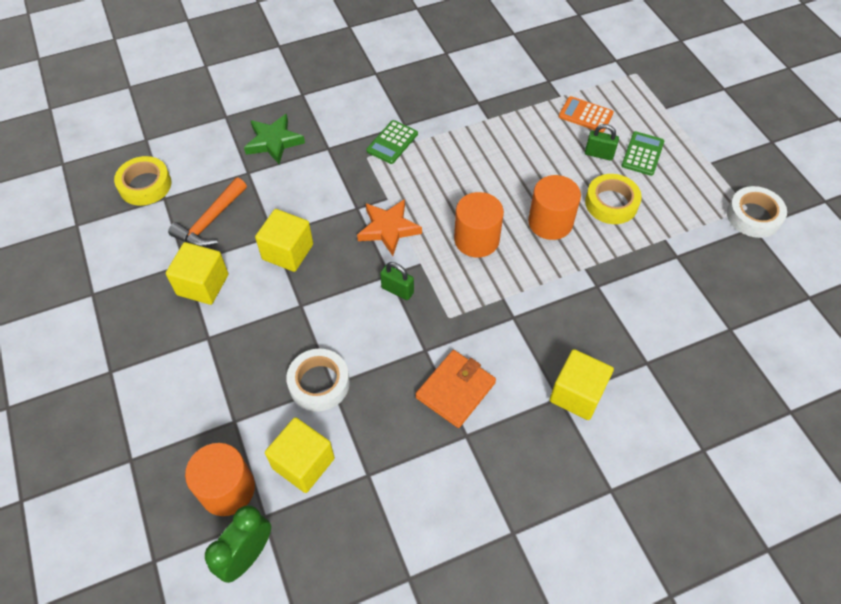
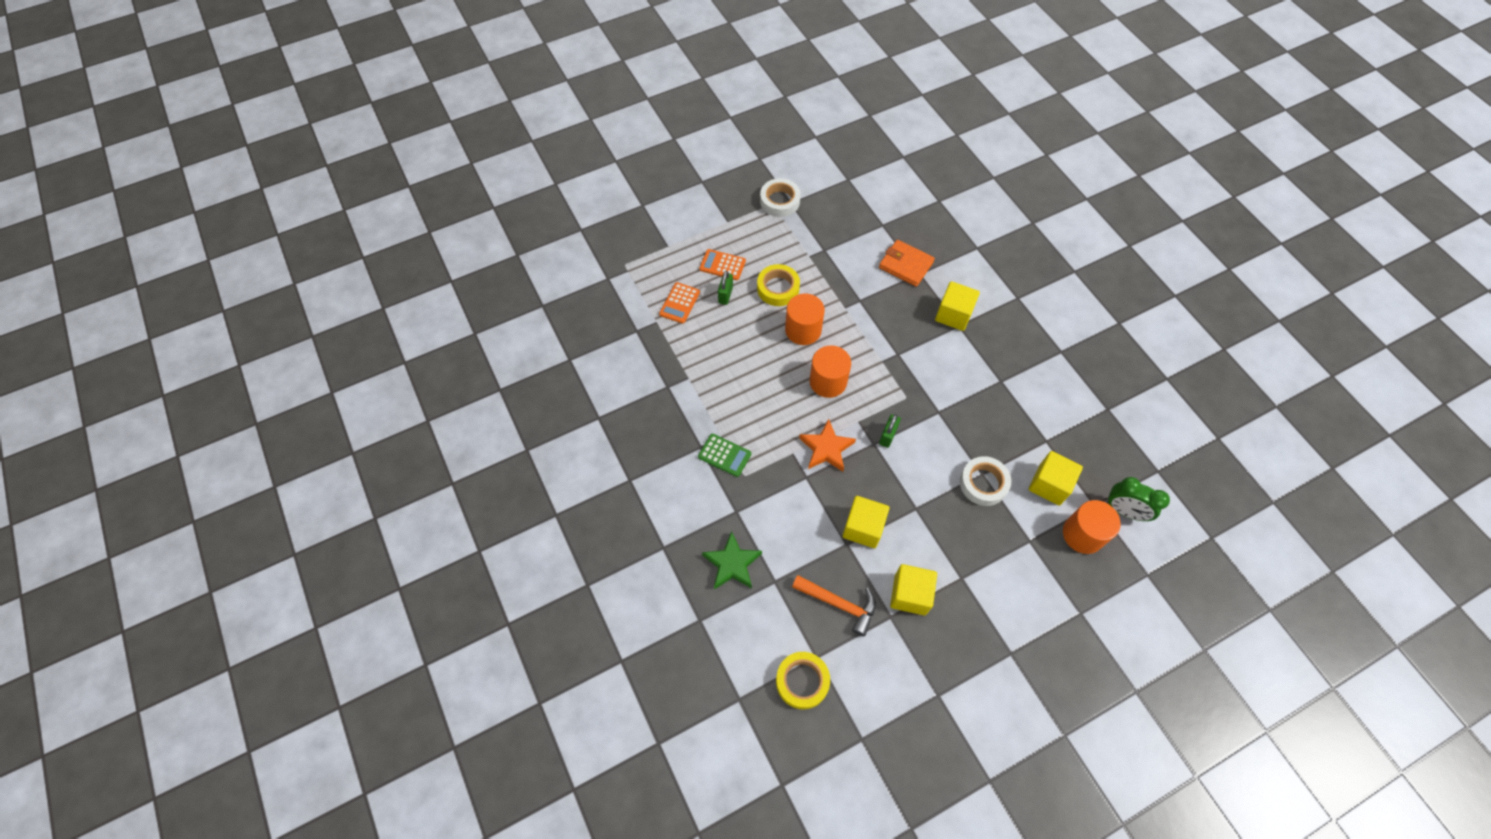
camera: 95 degrees left, 5 degrees up
(455, 390) = (967, 389): orange wallet -> orange wallet (905, 265)
(642, 154) = (722, 265): green calculator -> orange calculator

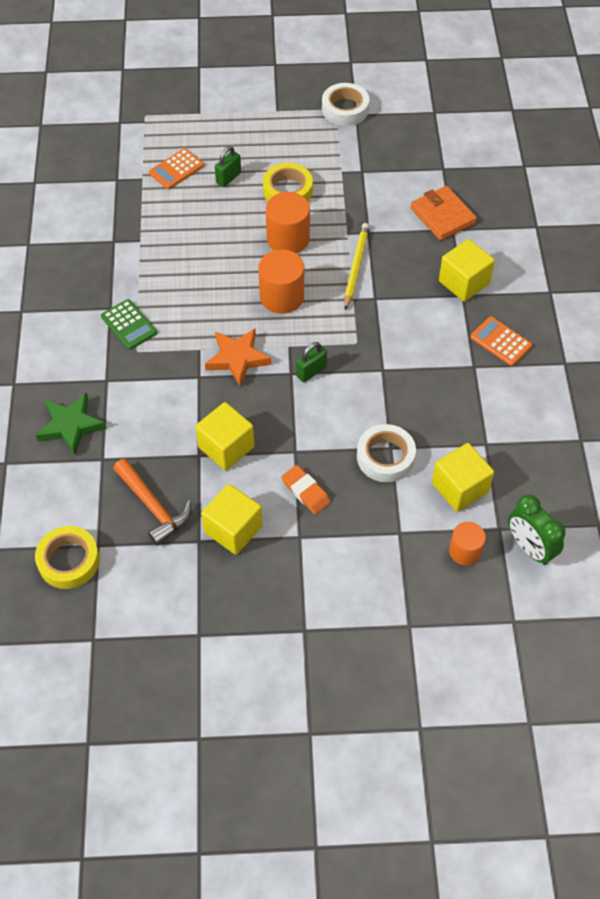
camera: 25 degrees right, 5 degrees down
(722, 265) = (244, 149): orange calculator -> orange calculator (501, 341)
(868, 333) = (356, 267): none -> yellow pencil
(944, 538) = (305, 492): none -> orange eraser
(1083, 534) = (465, 551): orange cylinder -> orange cylinder, size x0.63

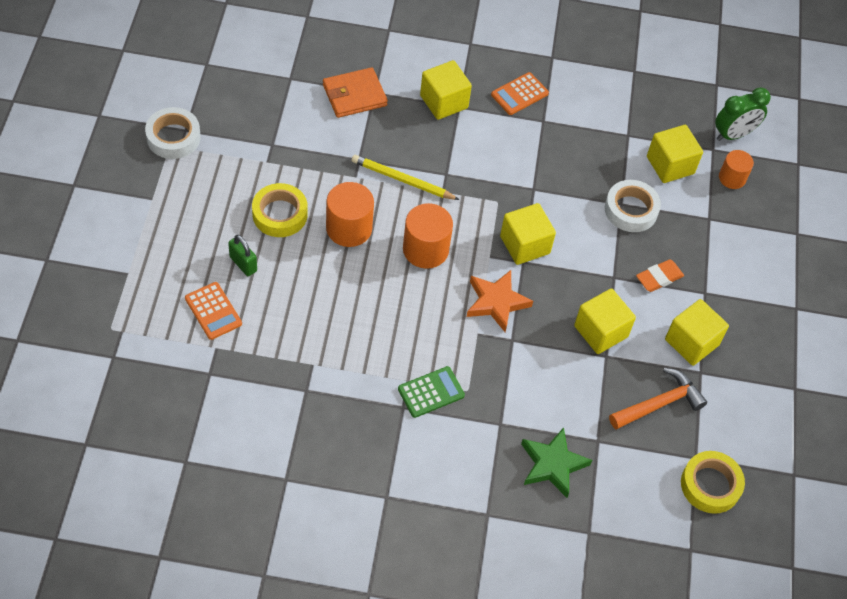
camera: 85 degrees left, 0 degrees up
(311, 371) = (525, 245): green padlock -> yellow cube

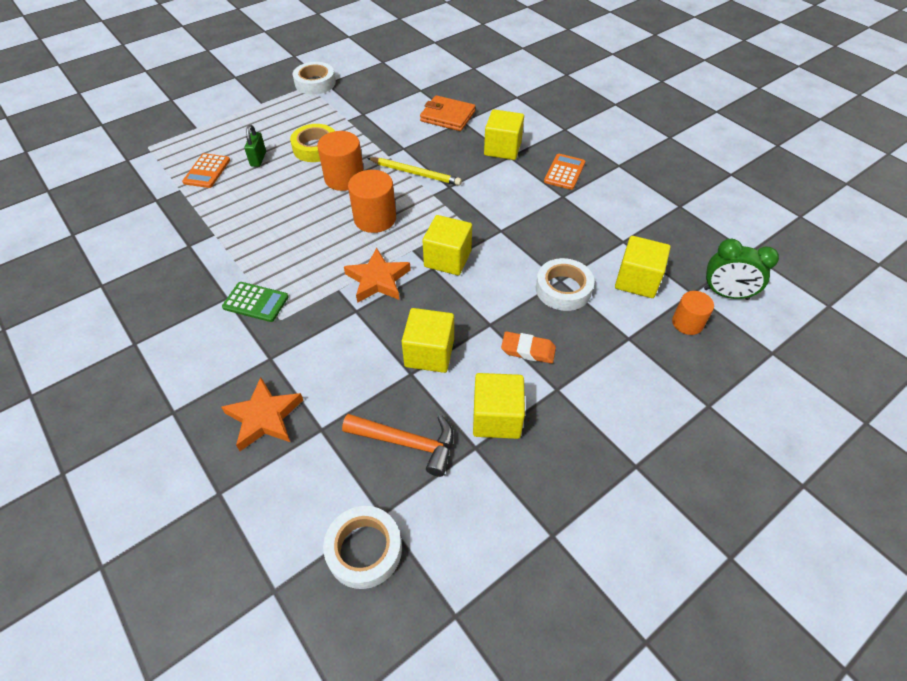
camera: 50 degrees right, 5 degrees down
(402, 180) = (415, 173): yellow pencil -> yellow pencil turned 135 degrees clockwise
(519, 94) = (564, 172): orange calculator -> orange calculator turned 105 degrees clockwise
(552, 464) = (264, 417): green star -> orange star
(710, 485) = (364, 549): yellow tape -> white tape

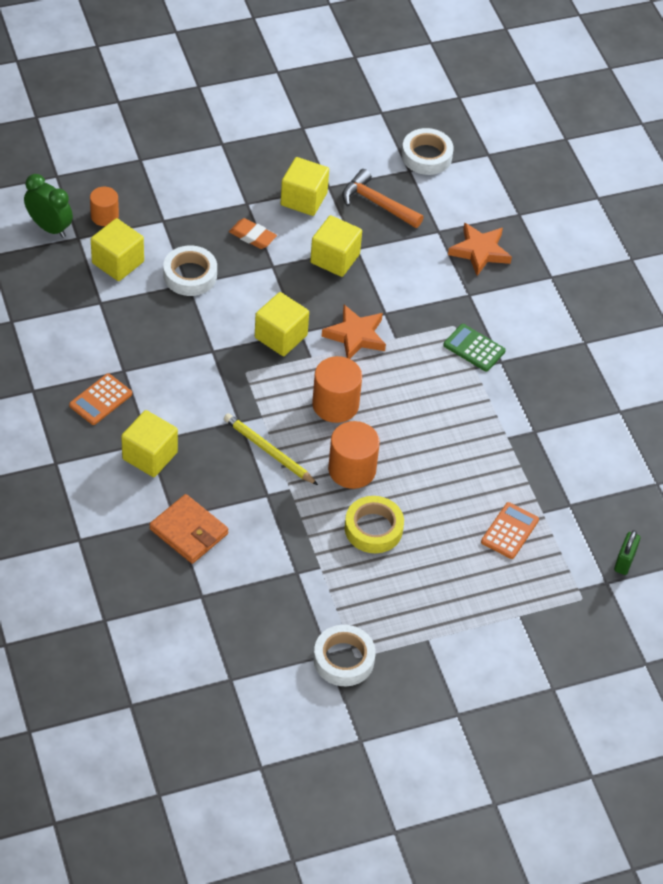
camera: 165 degrees left, 0 degrees up
(258, 159) = (446, 532): green padlock -> green padlock (624, 561)

